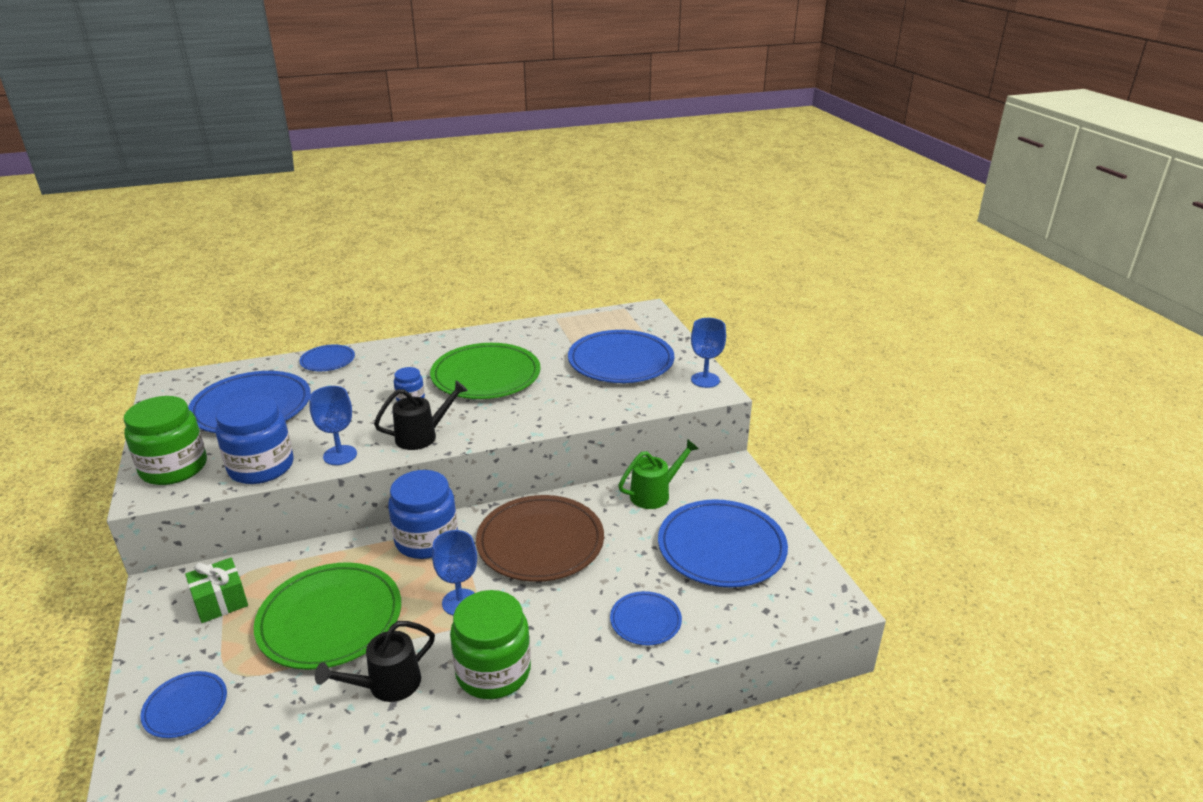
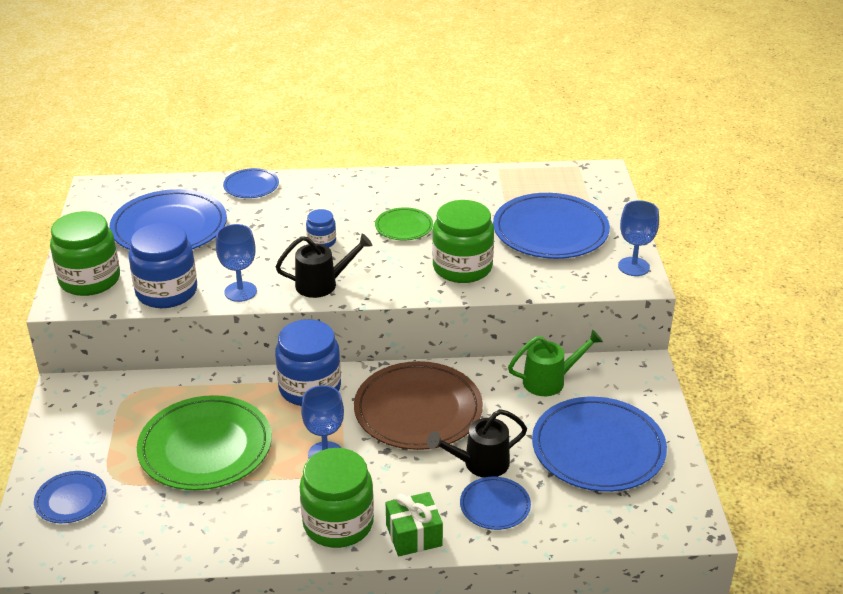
camera: 15 degrees right, 5 degrees up
(220, 601) = (114, 412): green gift -> green gift (414, 535)
(386, 685) = (241, 516): black watering can -> black watering can (479, 464)
(486, 375) = (404, 227): green plate -> green plate, size x0.50
(552, 402) = (462, 267): none -> green jar

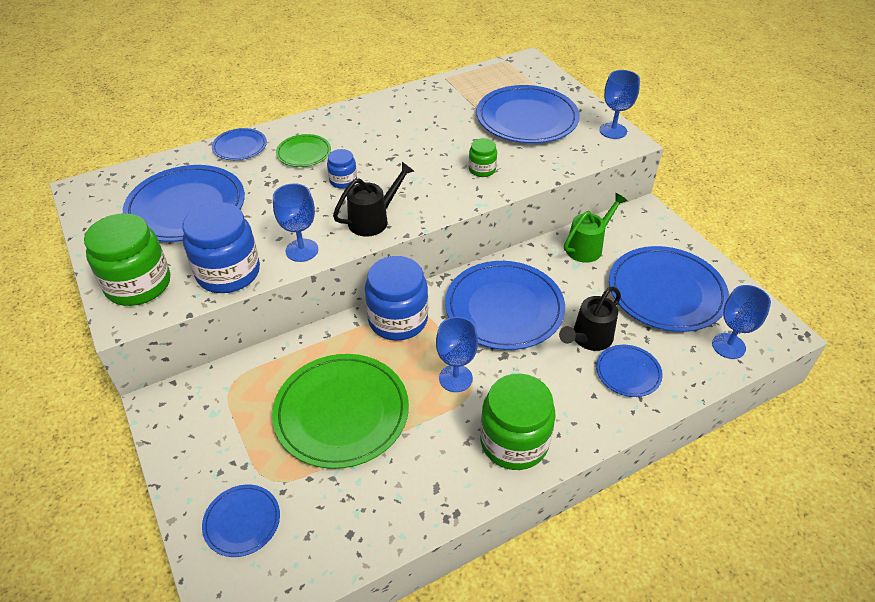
camera: 25 degrees left, 10 degrees up
(404, 227) = (405, 147): green plate -> green plate (304, 153)
(414, 535) = (585, 427): green gift -> none
(418, 410) = (504, 308): brown plate -> blue plate
(462, 267) = (482, 169): green jar -> green jar, size x0.50
(621, 518) = (728, 346): none -> blue goblet

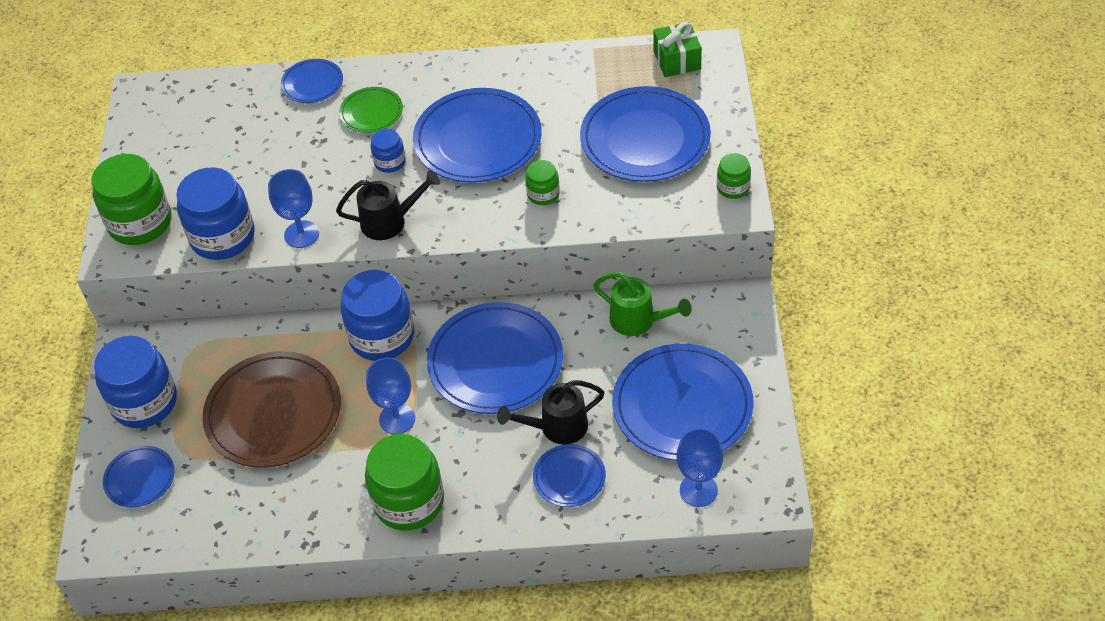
camera: 30 degrees right, 5 degrees up
(186, 207) = (223, 146): blue plate -> blue plate (477, 140)
(207, 448) = (144, 402): none -> blue jar
(341, 412) = (273, 413): green plate -> brown plate
(509, 71) = (677, 60): none -> green gift
(588, 246) = (639, 321): green watering can -> green watering can turned 45 degrees clockwise
(613, 131) = (733, 187): blue goblet -> green jar

